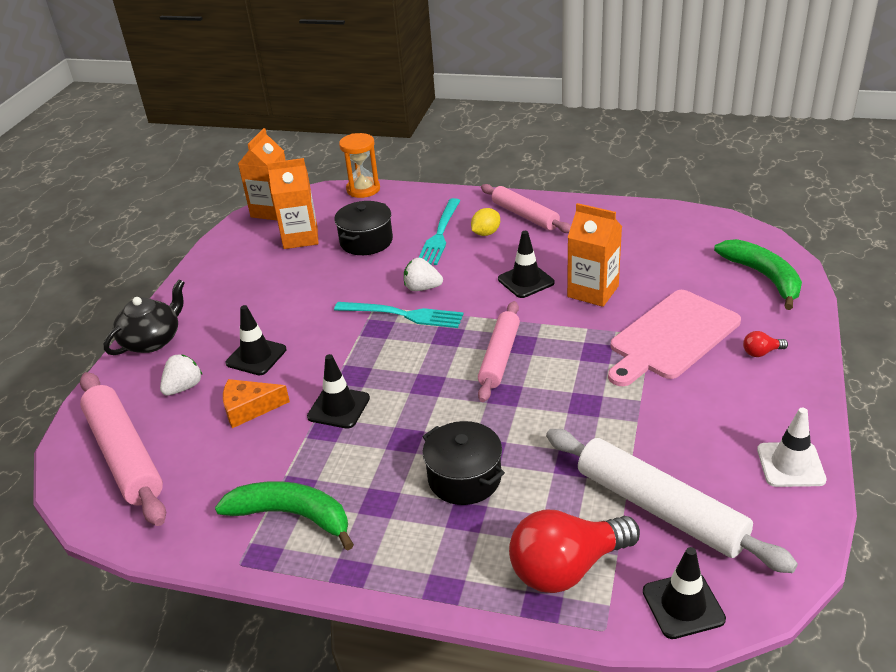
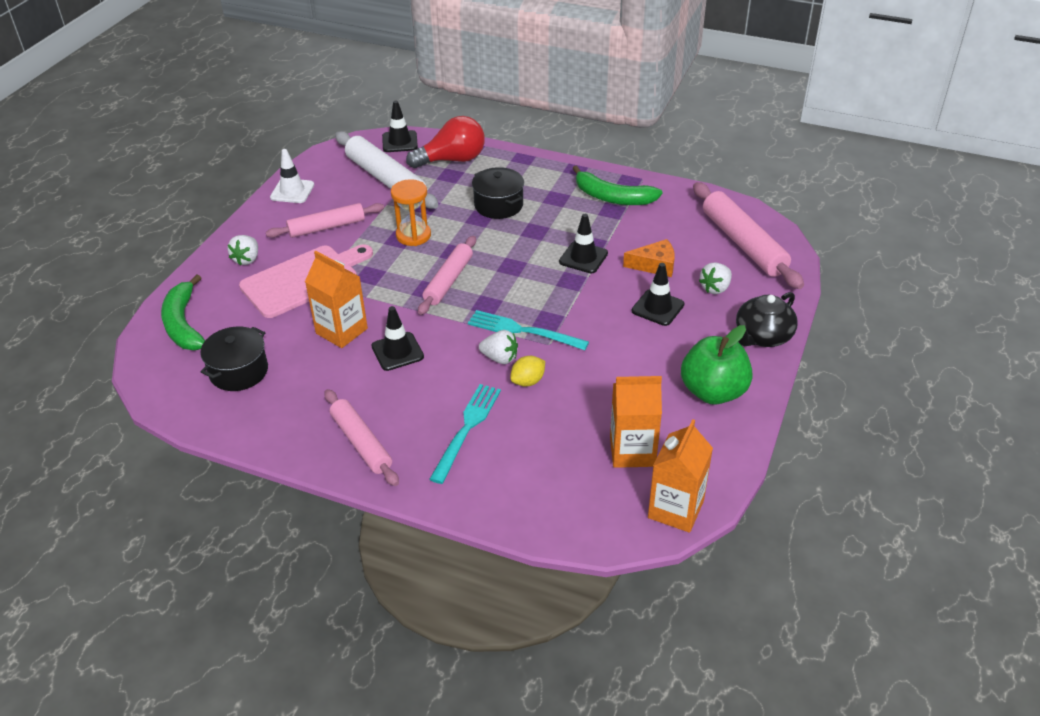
camera: 175 degrees left, 5 degrees up
(220, 286) = (713, 392): none -> green apple
(363, 189) = (552, 532): orange hourglass -> orange hourglass (413, 235)
(366, 241) = (553, 432): black pot -> black pot (239, 371)
(486, 233) = (415, 422): yellow lemon -> yellow lemon (528, 381)
(693, 410) = (327, 227): none -> pink rolling pin
(761, 352) = (247, 259): red light bulb -> white strawberry

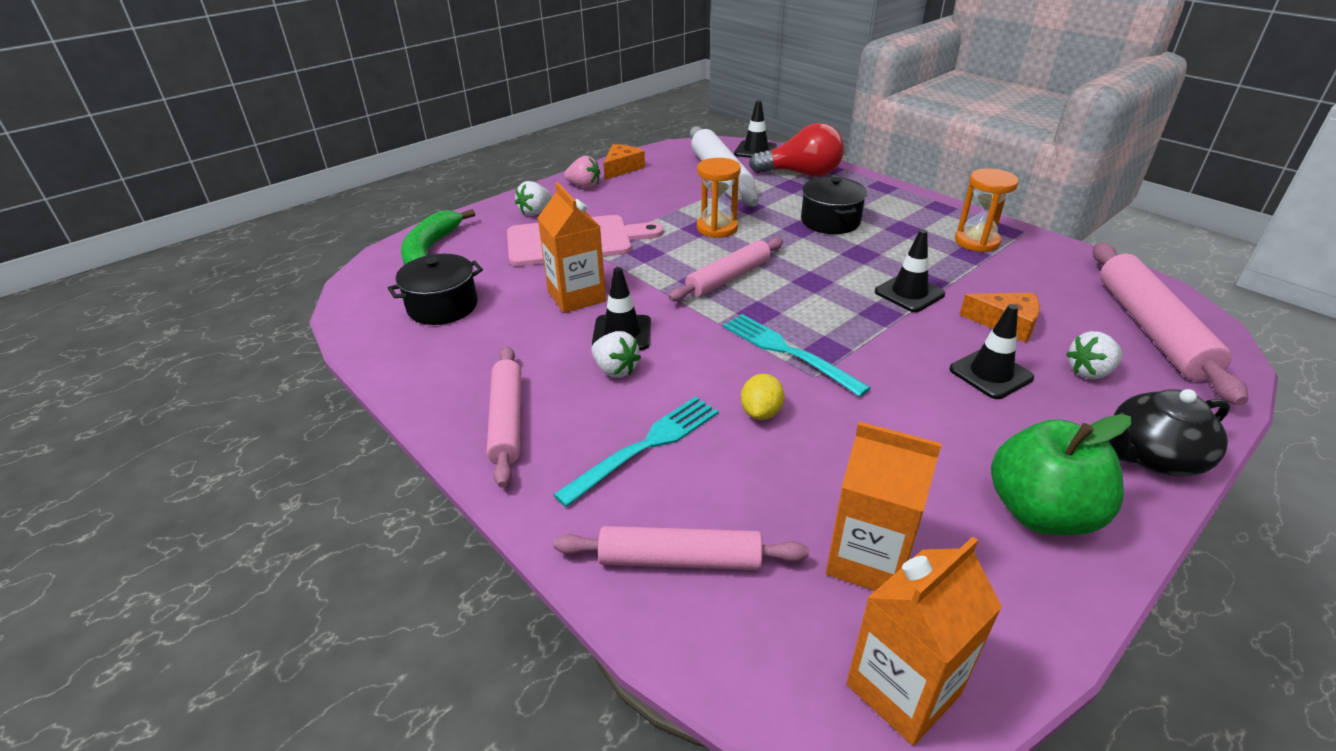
camera: 25 degrees right, 5 degrees down
(271, 220) = (584, 186): none -> pink strawberry
(292, 191) = (622, 168): white traffic cone -> orange cheese
(327, 227) = (632, 202): pink rolling pin -> pink rolling pin (680, 559)
(500, 358) = (740, 374): white strawberry -> white strawberry (615, 370)
(528, 381) = (761, 412): yellow lemon -> yellow lemon turned 60 degrees counterclockwise
(612, 197) = (976, 242): green banana -> orange hourglass

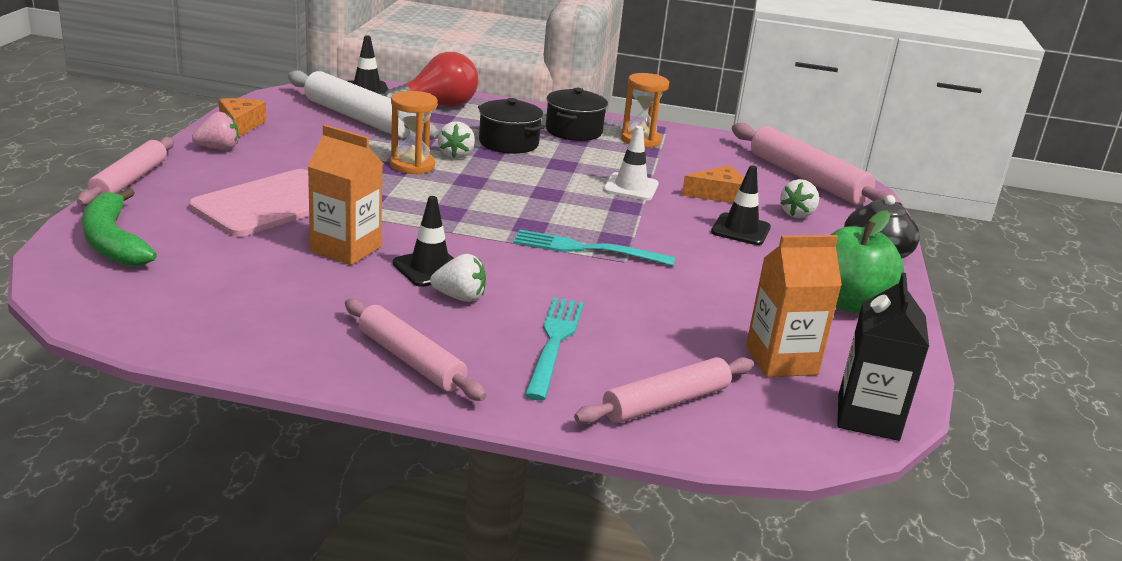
camera: 40 degrees left, 10 degrees down
(442, 306) = (207, 289): black pot -> black pot (574, 131)
(535, 212) = (193, 182): white strawberry -> white strawberry (456, 155)
(728, 278) = (472, 204): pink rolling pin -> pink rolling pin (129, 180)
(761, 412) = (614, 295): yellow lemon -> none
(903, 689) = (868, 417): orange carton -> black carton
(909, 293) = (631, 187): black traffic cone -> white traffic cone

